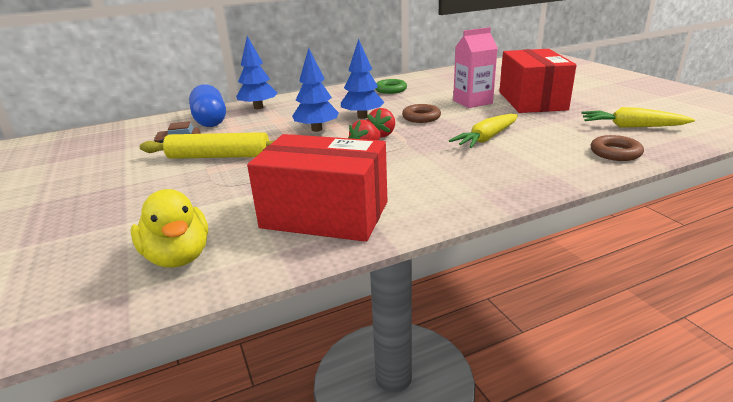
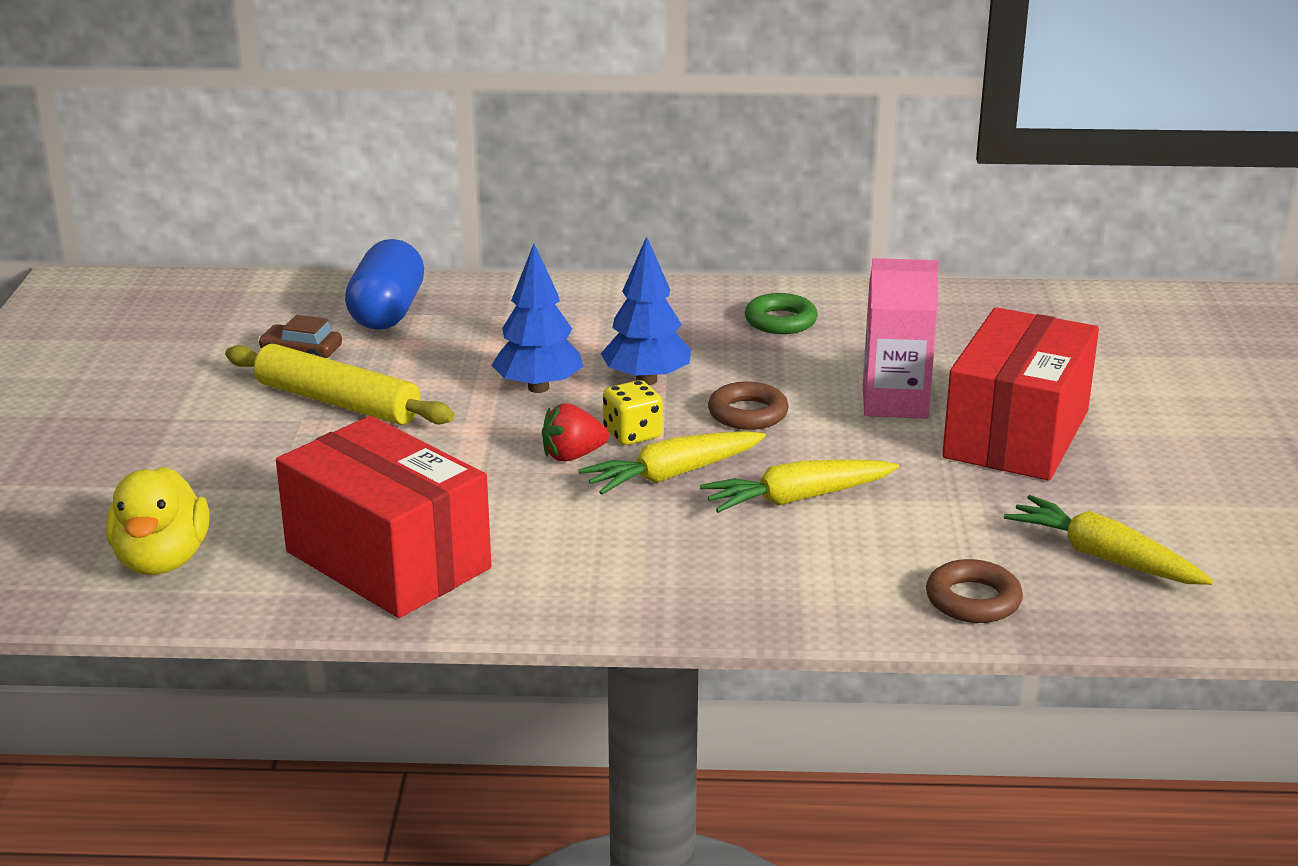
camera: 25 degrees right, 0 degrees up
(258, 107) = (493, 301): blue tree -> none
(382, 135) = (632, 434): red strawberry -> yellow dice
(421, 144) = (672, 475): none -> yellow carrot

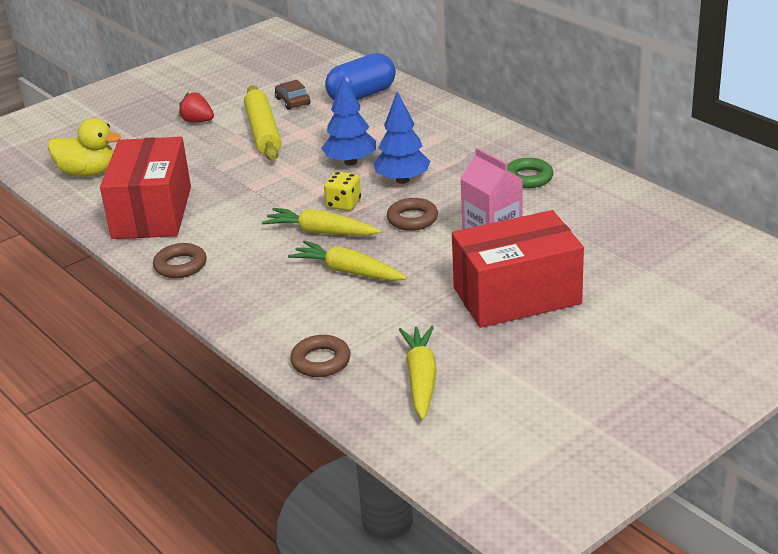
camera: 50 degrees right, 5 degrees up
(162, 560) = (88, 172): yellow duck -> yellow duck turned 120 degrees counterclockwise
(572, 456) = (300, 202): red strawberry -> red strawberry (197, 121)
(574, 597) = (180, 265): none -> brown ring

